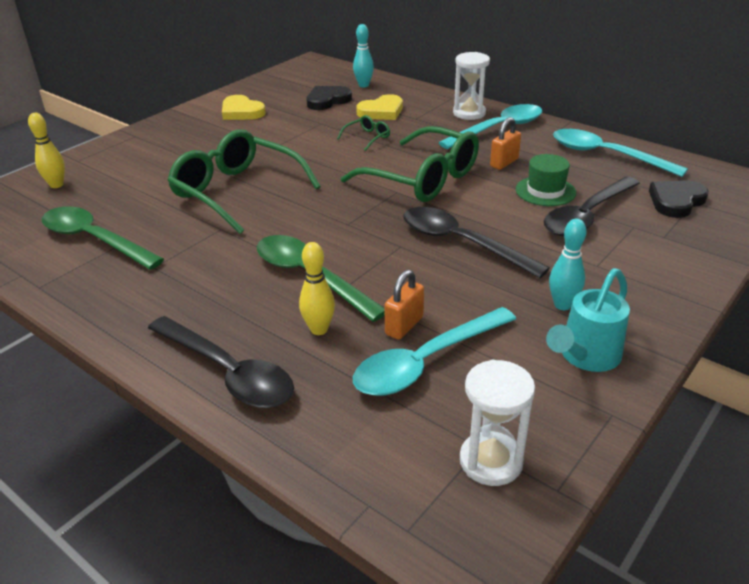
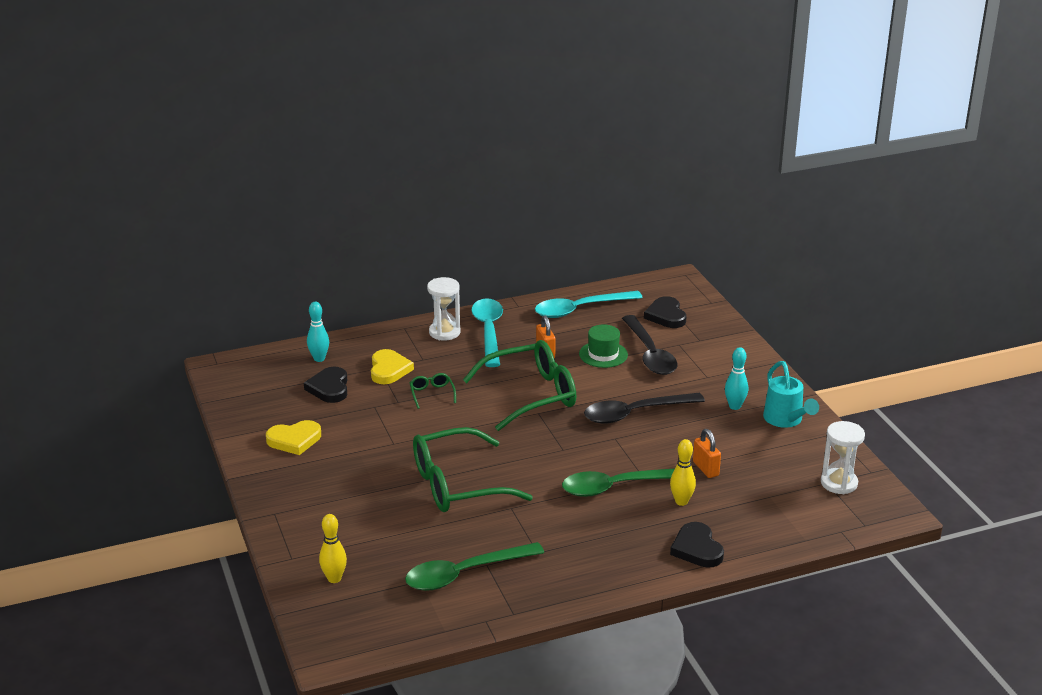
camera: 60 degrees left, 5 degrees down
(229, 373) = (697, 549): black spoon -> black heart
(425, 362) = (746, 474): turquoise spoon -> none

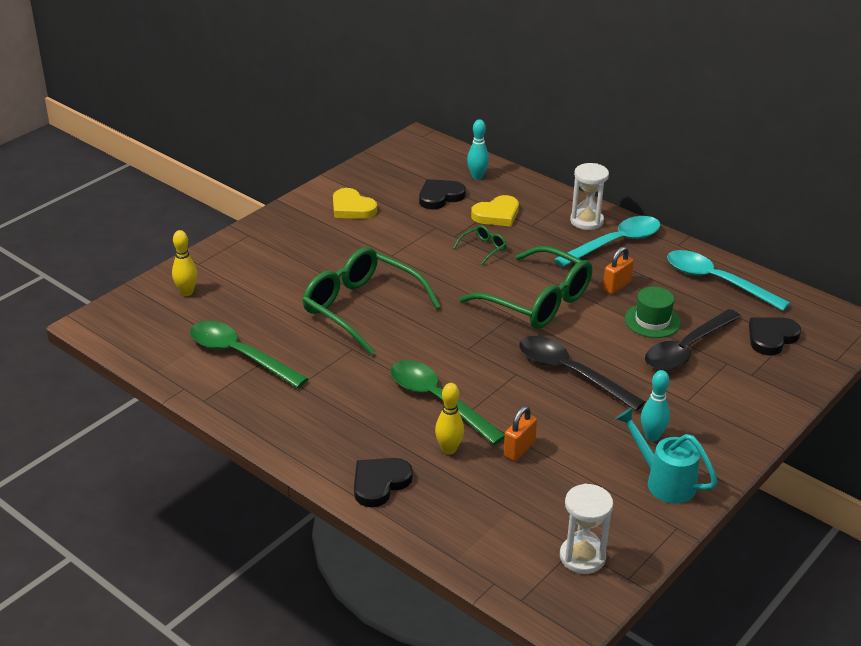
camera: 60 degrees right, 5 degrees up
(785, 420) = (664, 481): turquoise watering can -> turquoise watering can turned 90 degrees clockwise

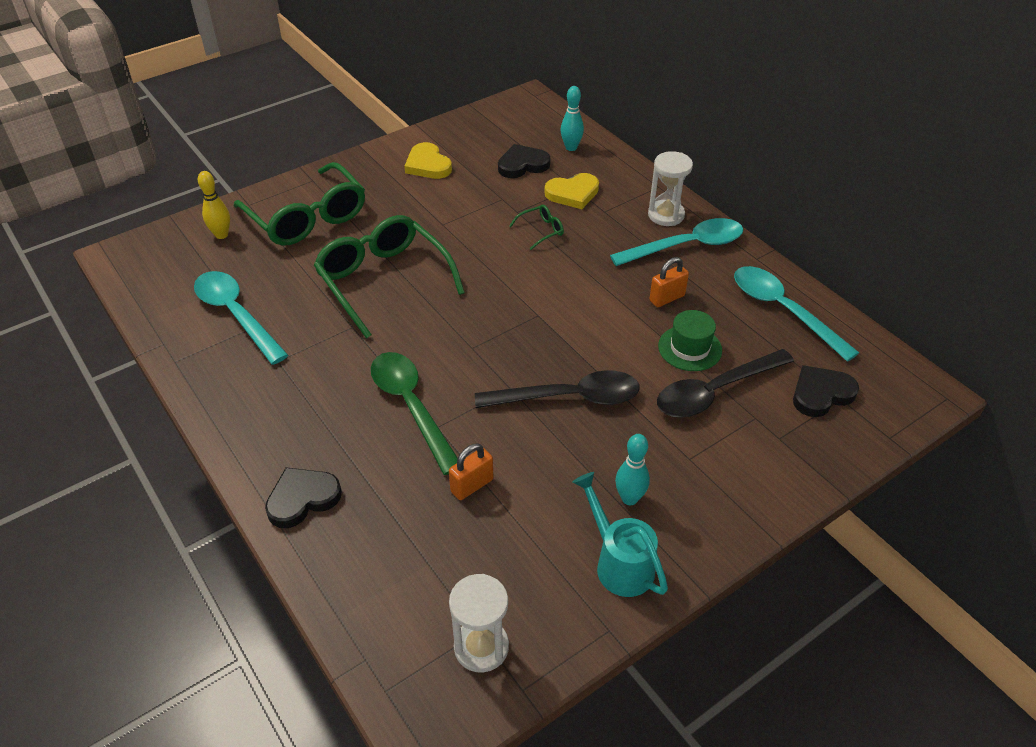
camera: 15 degrees right, 10 degrees up
(239, 355) = (236, 314): green spoon -> turquoise spoon
(449, 449) = (395, 470): yellow bowling pin -> none
(537, 301) = (572, 303): green glasses -> green glasses (307, 218)
(570, 373) = (570, 398): black spoon -> black spoon turned 120 degrees clockwise

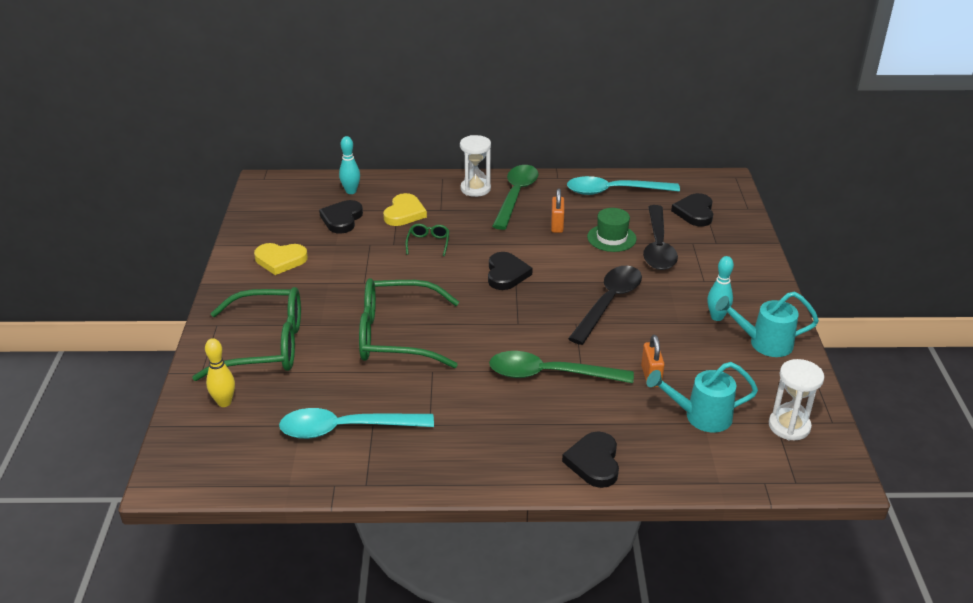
camera: 55 degrees left, 10 degrees down
(437, 556) = (701, 416): none -> turquoise watering can
(544, 303) = (506, 274): none -> black heart
(687, 246) = (516, 195): turquoise spoon -> green spoon

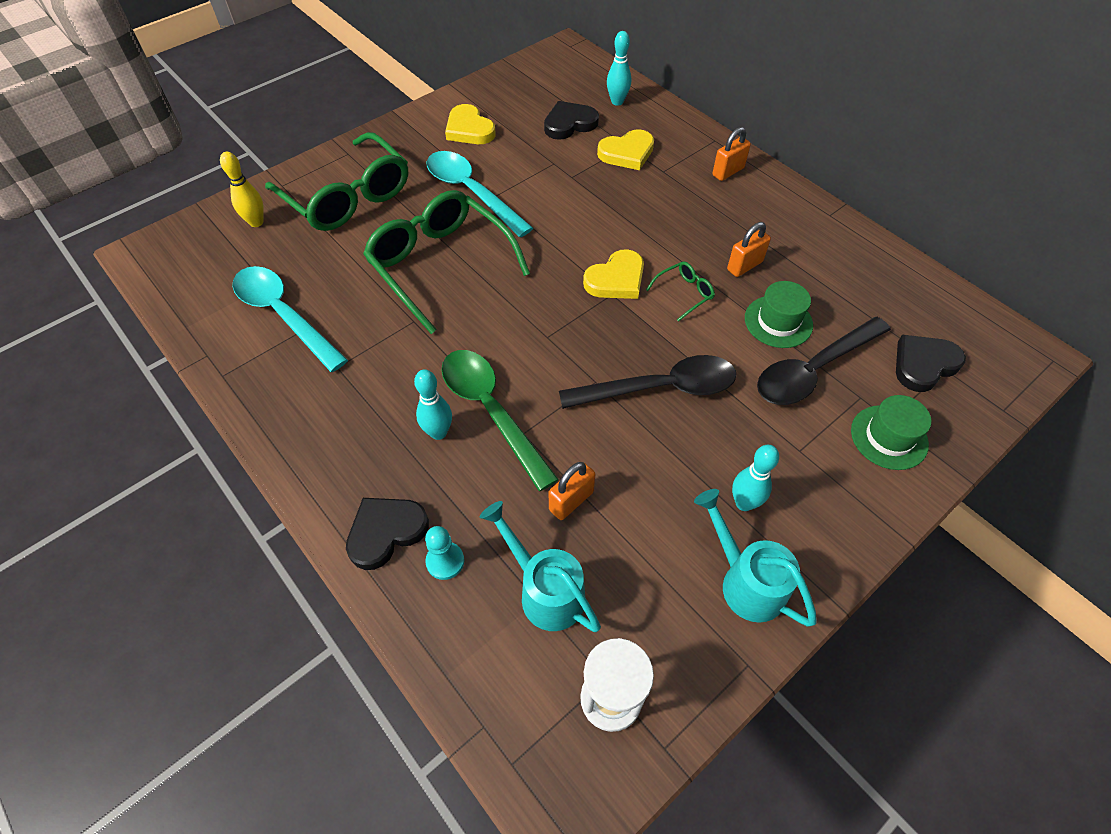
camera: 50 degrees right, 20 degrees up
(428, 243) = (600, 197): green glasses -> green glasses (684, 293)
(475, 189) = (728, 172): white hourglass -> orange padlock
(506, 274) = (616, 279): black heart -> yellow heart
(516, 195) = (756, 205): green spoon -> none
(541, 404) = (438, 432): none -> turquoise bowling pin
(613, 191) = (867, 271): turquoise spoon -> turquoise spoon (471, 192)
(641, 447) = (445, 561): none -> turquoise pawn
(726, 249) = (889, 437): none -> green hat

